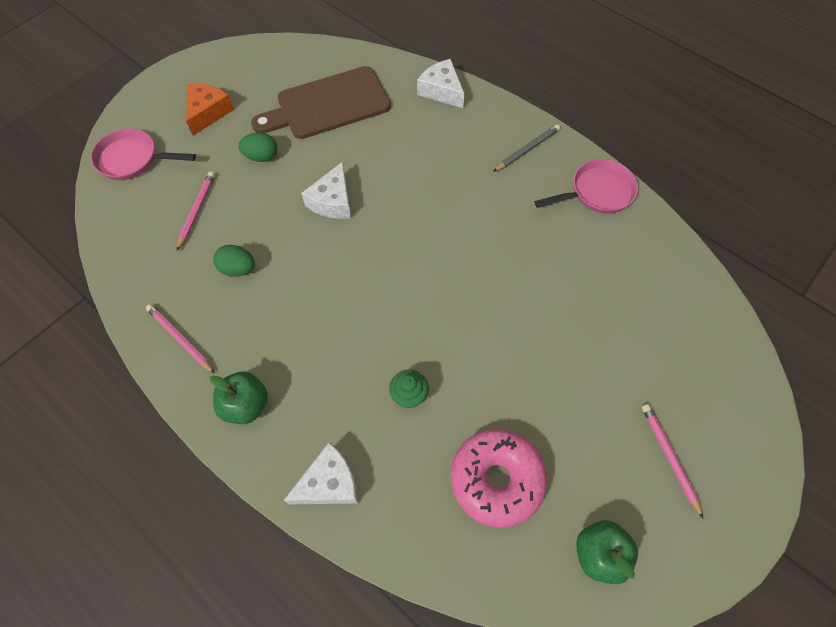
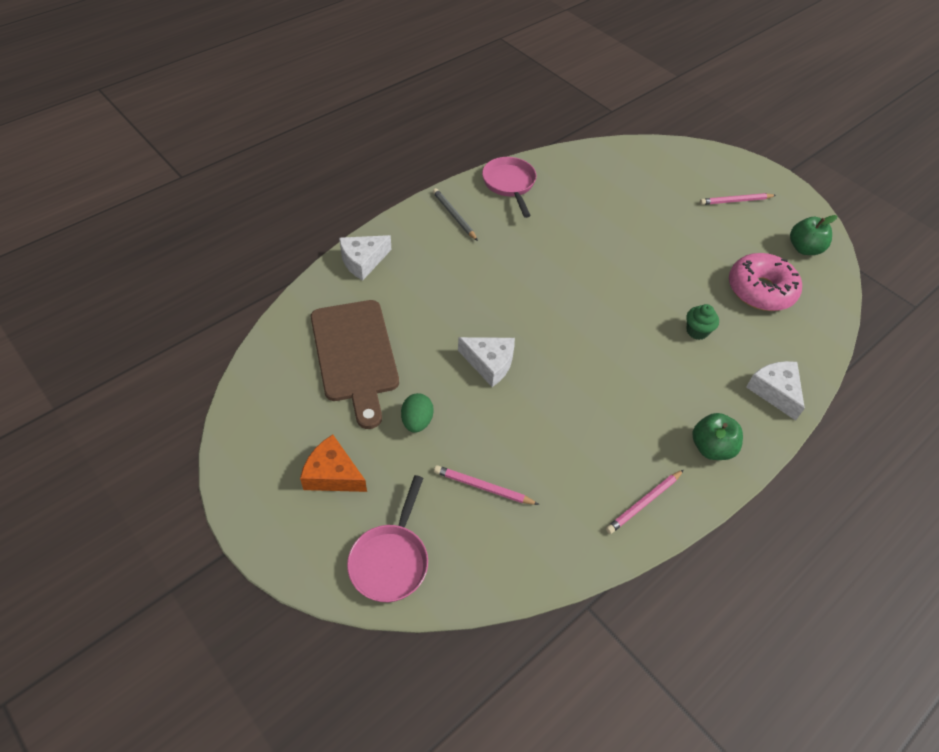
camera: 85 degrees left, 10 degrees down
(238, 269) = (564, 449): green egg -> none

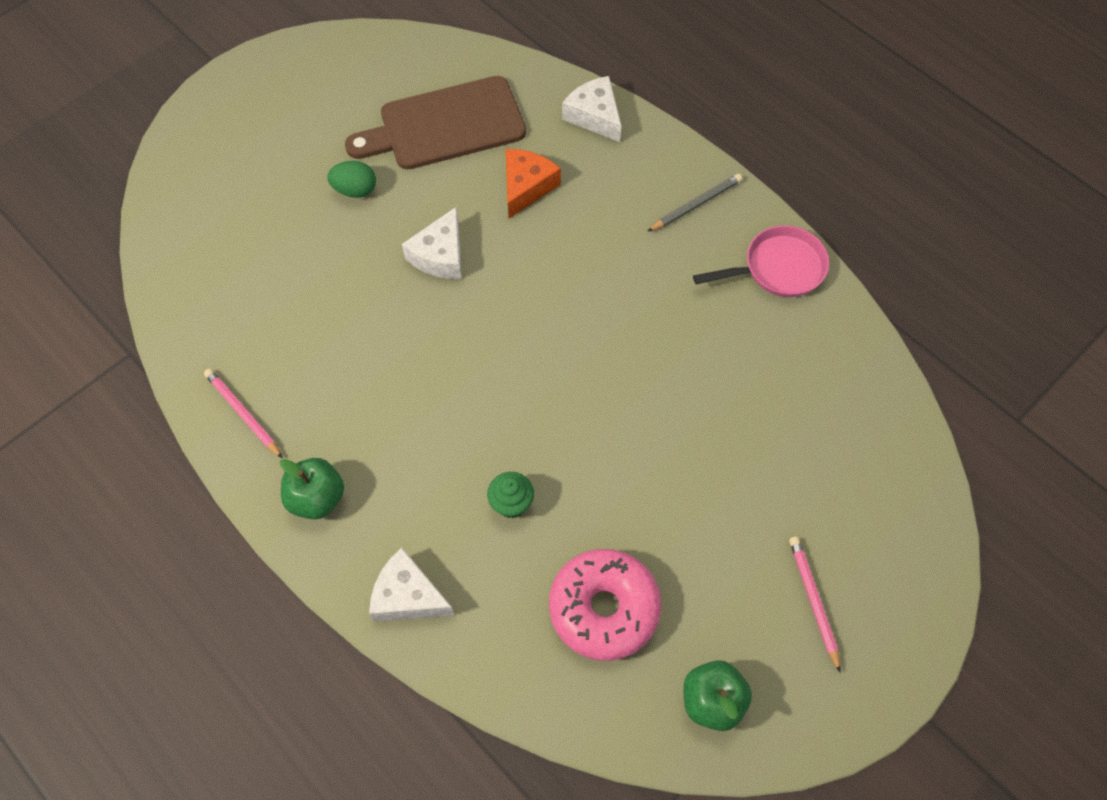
camera: 90 degrees right, 10 degrees up
(333, 474) = (290, 125): orange cheese -> orange cheese (526, 187)
(390, 560) = (192, 182): pink pan -> none
(483, 487) = (270, 255): pink pencil -> none
(775, 391) = (408, 596): white cheese -> white cheese turned 135 degrees counterclockwise

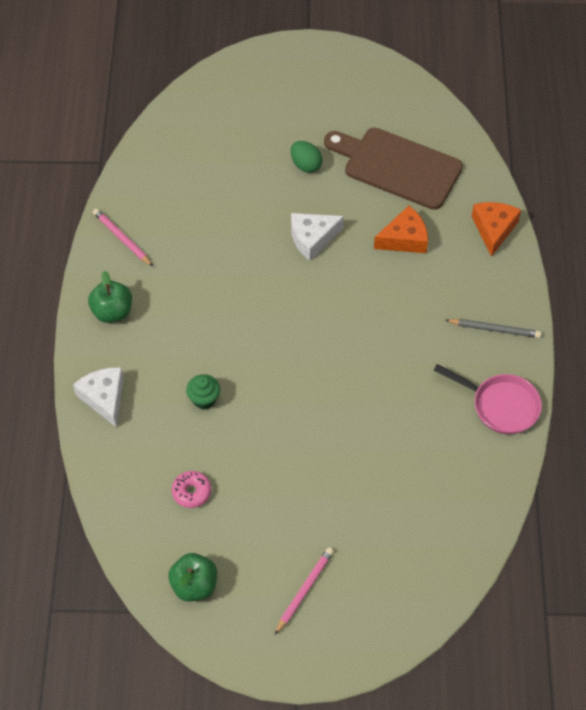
camera: 45 degrees right, 5 degrees down
(243, 413) = (122, 238): pink pencil -> pink pencil turned 45 degrees counterclockwise
(595, 116) = (494, 229): white cheese -> orange cheese
(604, 609) = (191, 492): pink donut -> pink donut, size x0.49

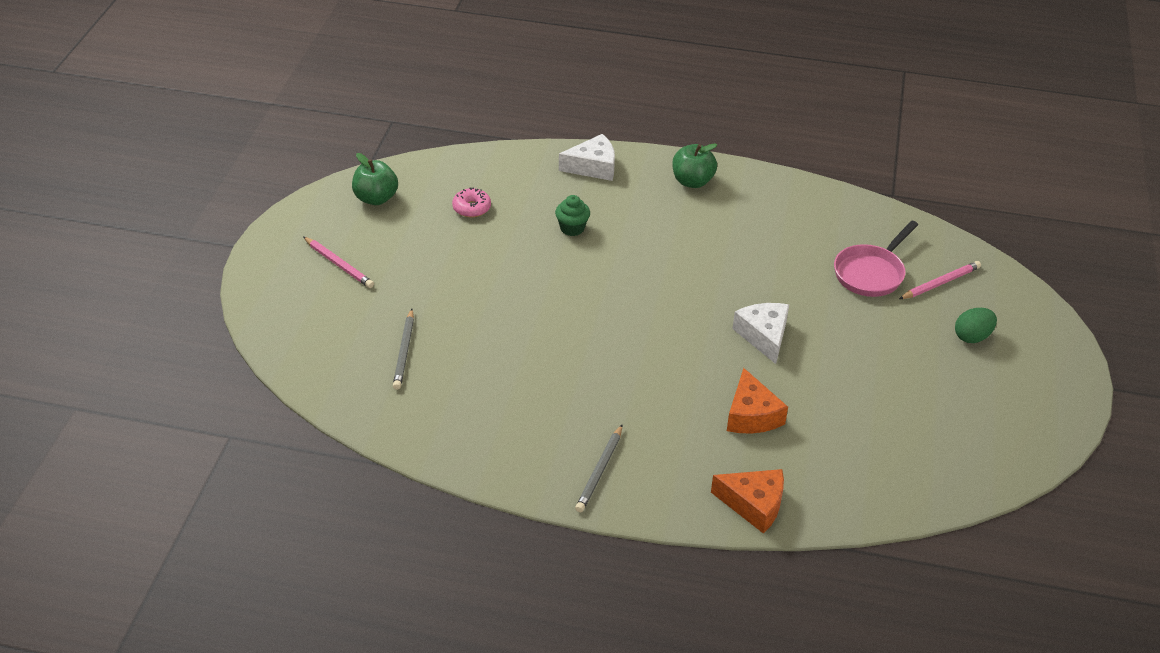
camera: 100 degrees right, 15 degrees down
(122, 238) = (784, 197): pink pencil -> pink pencil (940, 283)
(306, 165) = (876, 348): green egg -> green egg (972, 337)
(397, 167) = (867, 430): brown cutting board -> none
(406, 500) = (404, 352): none -> grey pencil
(501, 406) = (492, 453): pink pan -> pink pan (871, 273)

